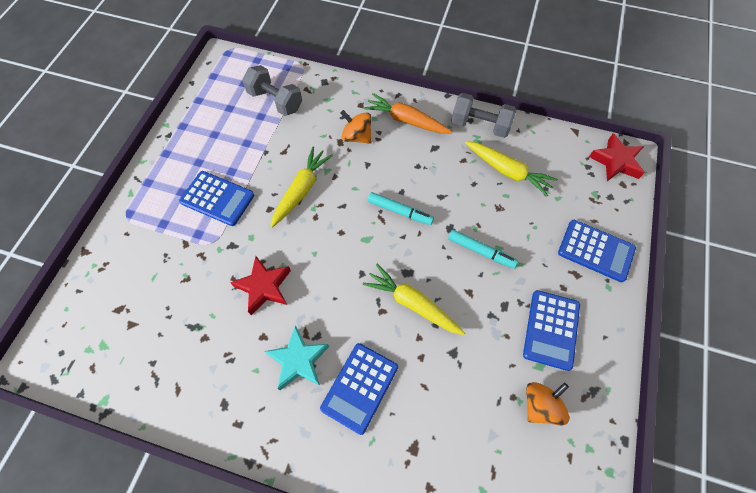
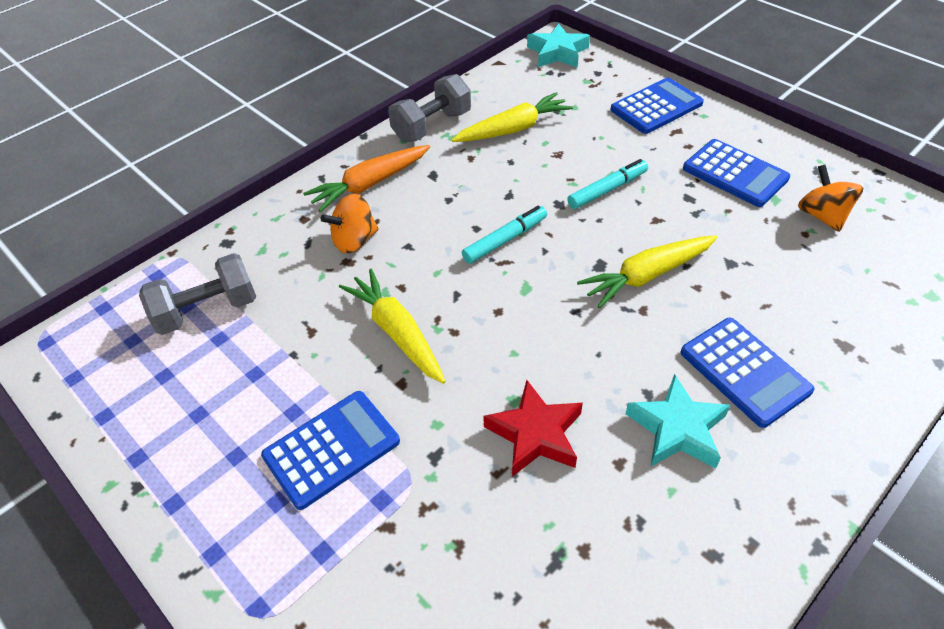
camera: 60 degrees left, 15 degrees down
(616, 161) = (557, 52): red star -> turquoise star

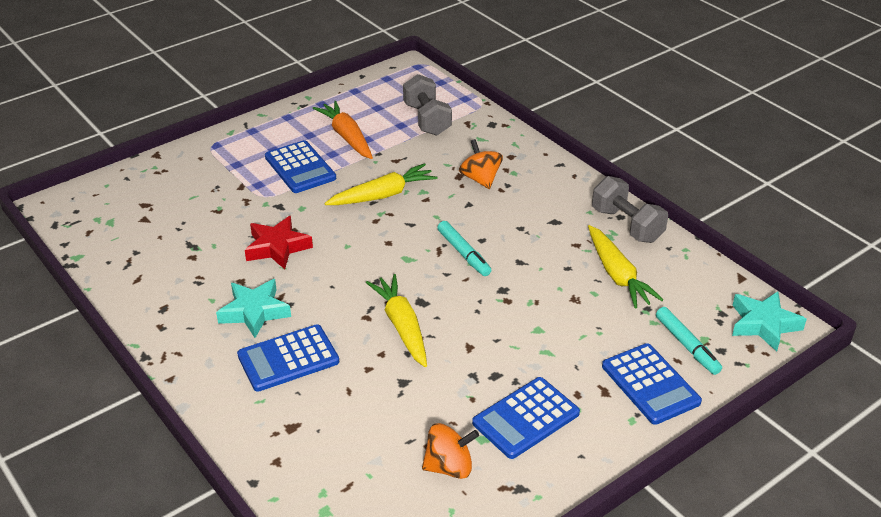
camera: 95 degrees right, 10 degrees down
(370, 184) = (547, 188): orange carrot -> orange carrot (347, 137)
(607, 190) = (516, 322): turquoise marker -> turquoise marker (687, 345)

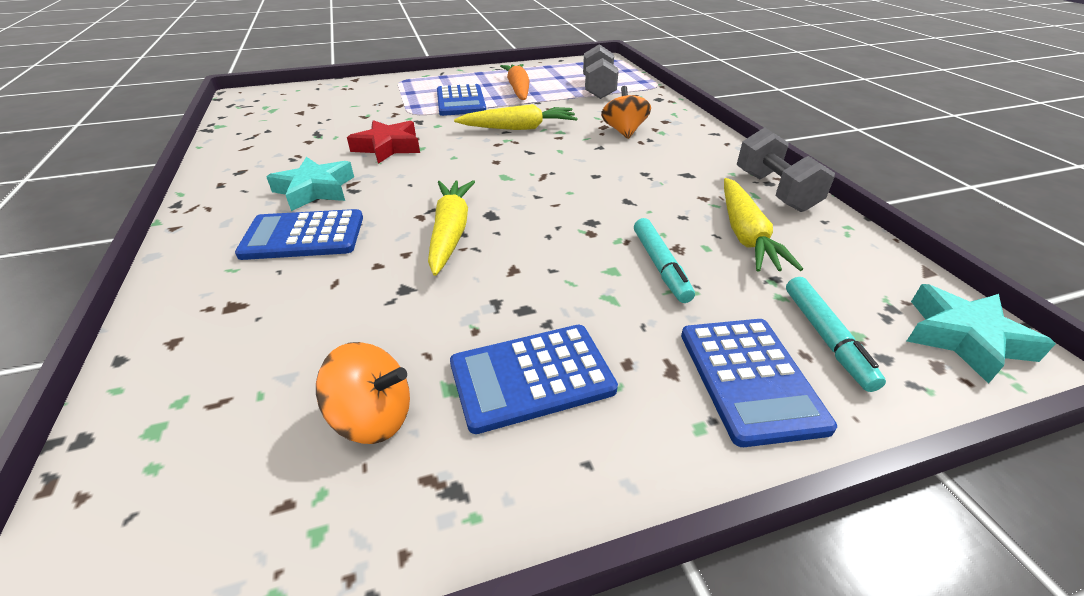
camera: 20 degrees right, 0 degrees up
(463, 253) = (568, 183): turquoise marker -> turquoise marker (660, 266)

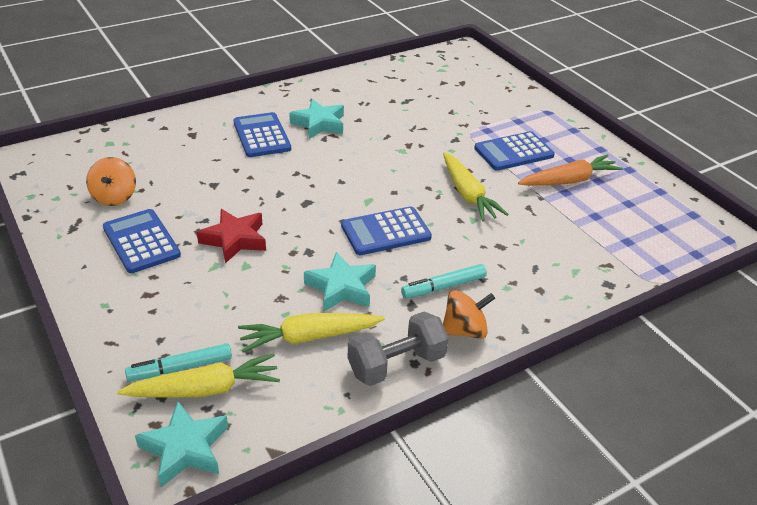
camera: 75 degrees right, 0 degrees up
(388, 147) = (397, 136): red star -> red star (234, 240)
(450, 233) = (278, 189): yellow carrot -> yellow carrot (204, 389)
(598, 89) = (610, 235): grey dumbbell -> none
(624, 131) = (494, 260): orange spinning top -> orange spinning top (464, 330)
(660, 207) = (341, 287): none -> turquoise star
(660, 266) = (254, 288): turquoise marker -> turquoise marker (443, 287)
(750, 379) = (141, 327): blue calculator -> blue calculator (386, 232)

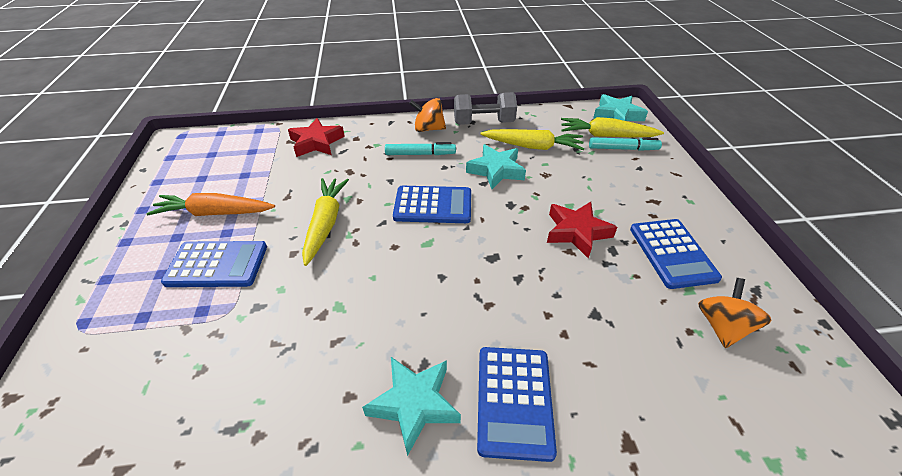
camera: 155 degrees left, 5 degrees up
(576, 271) = (316, 142): none -> red star

